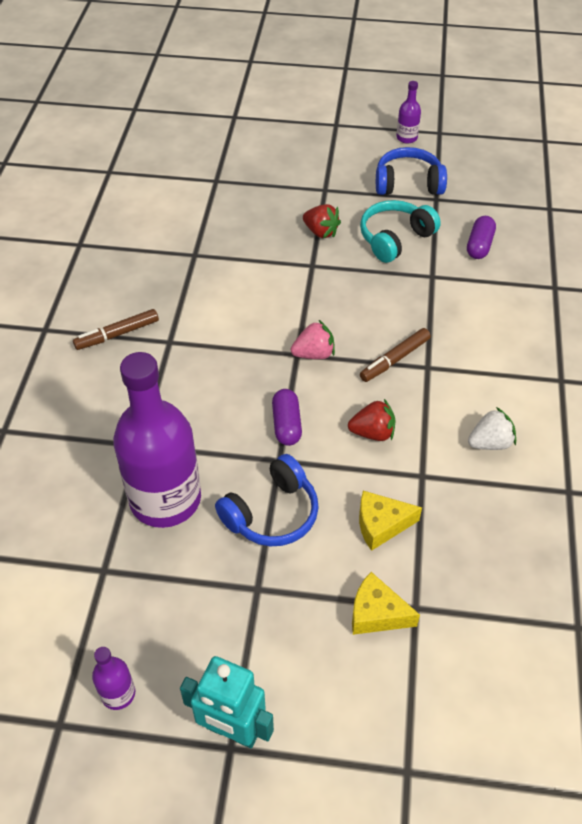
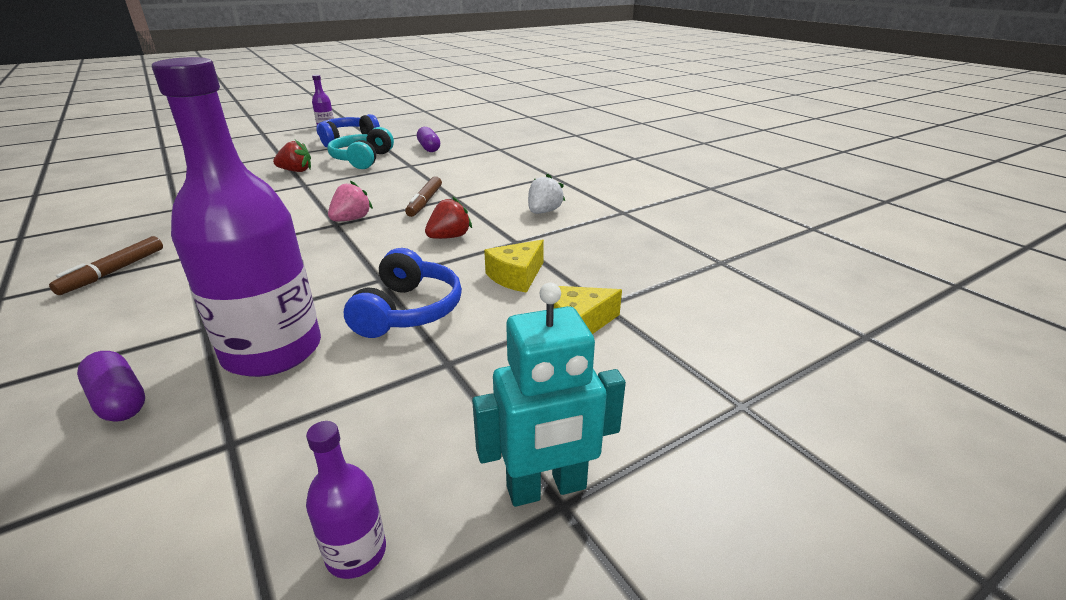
camera: 40 degrees left, 20 degrees down
(286, 424) = (365, 259): purple capsule -> purple capsule (119, 400)

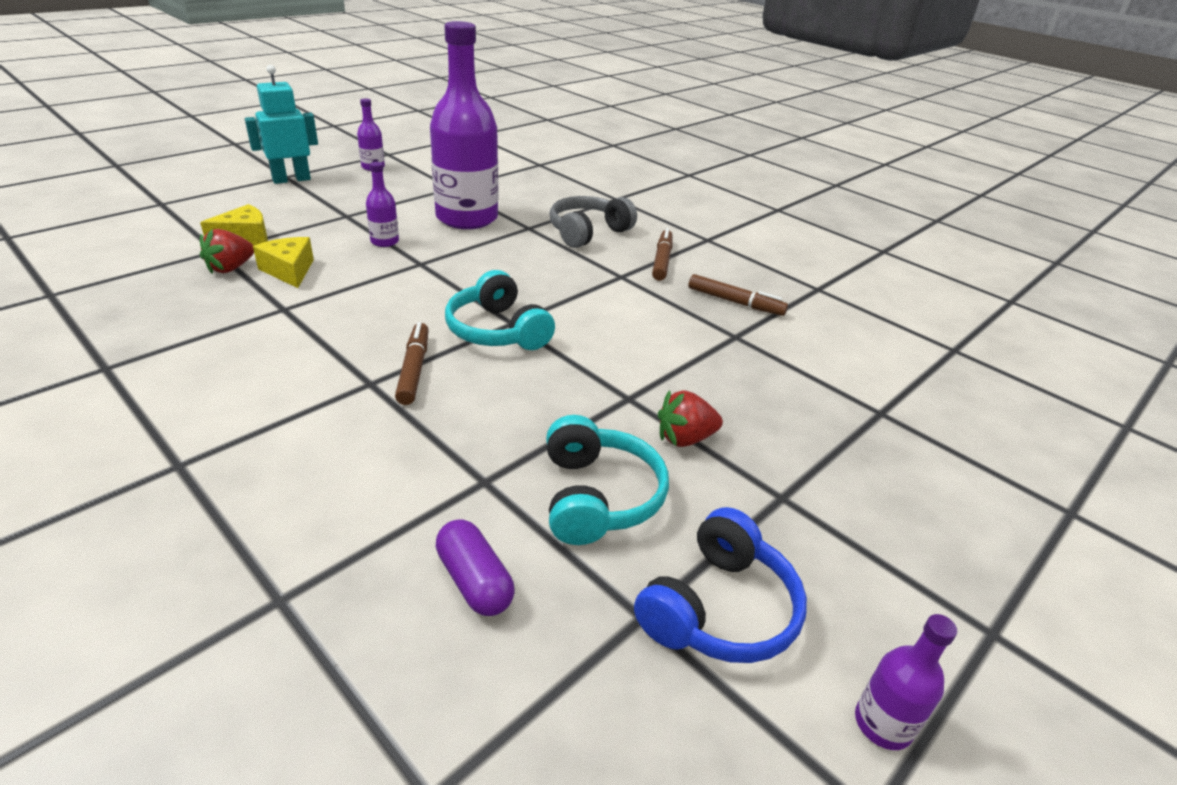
camera: 165 degrees right, 5 degrees up
(119, 400) = (530, 198): purple capsule -> none
(125, 230) = (735, 302): none -> brown marker
(134, 316) = (588, 232): none -> grey headphones
(351, 219) = (498, 331): pink strawberry -> turquoise headphones
(408, 311) = (384, 241): blue headphones -> purple bottle
(449, 237) = (364, 311): red strawberry -> red strawberry (230, 268)
(516, 276) = (289, 271): yellow cheese -> yellow cheese turned 60 degrees counterclockwise
(543, 212) = (232, 360): white strawberry -> none

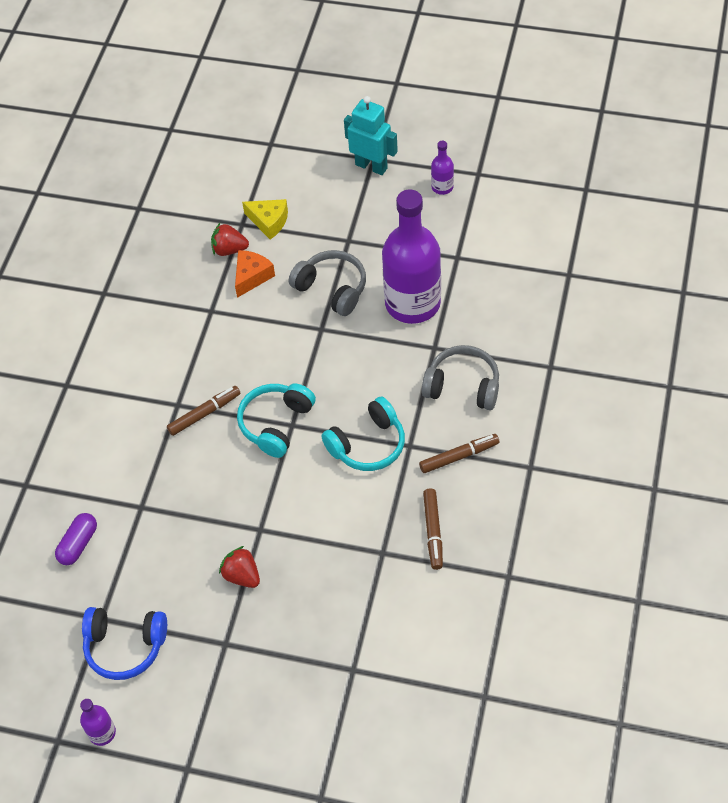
camera: 65 degrees right, 20 degrees up
(289, 271) = (252, 277): yellow cheese -> orange cheese
(384, 241) = (332, 289): purple bottle -> grey headphones
(597, 496) = (164, 560): turquoise headphones -> turquoise headphones (367, 444)

